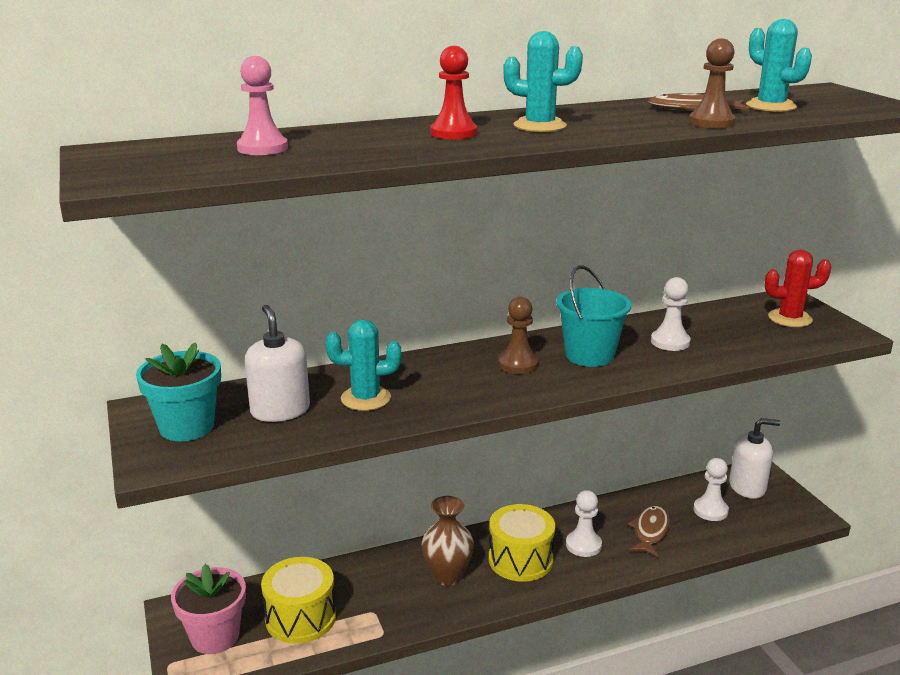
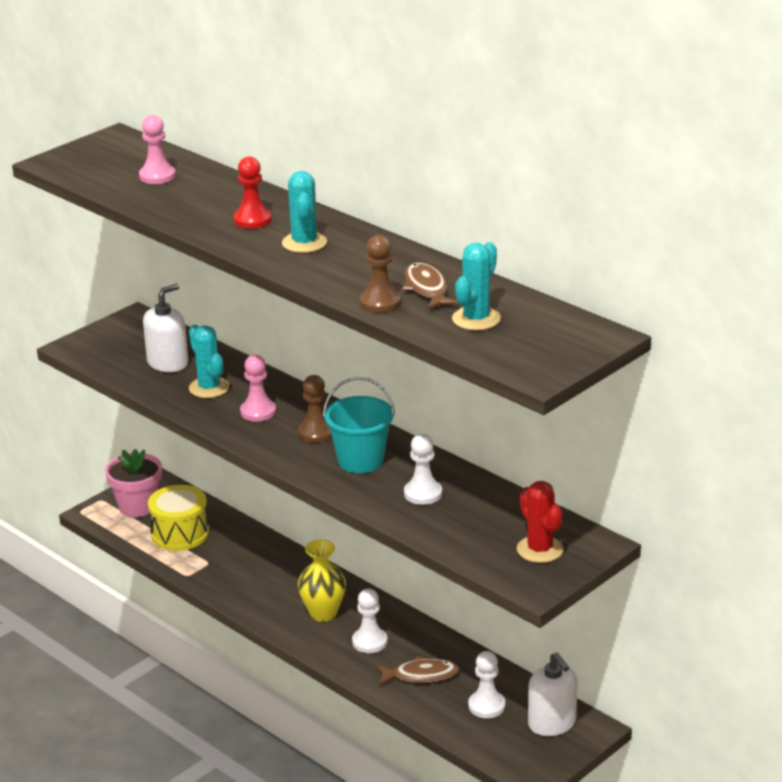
camera: 65 degrees right, 5 degrees up
(187, 427) = (123, 340): turquoise flower pot -> none
(446, 383) = (258, 412): none -> pink pawn
(447, 576) = (274, 583): brown vase -> none
(520, 559) = (323, 613): yellow drum -> yellow vase

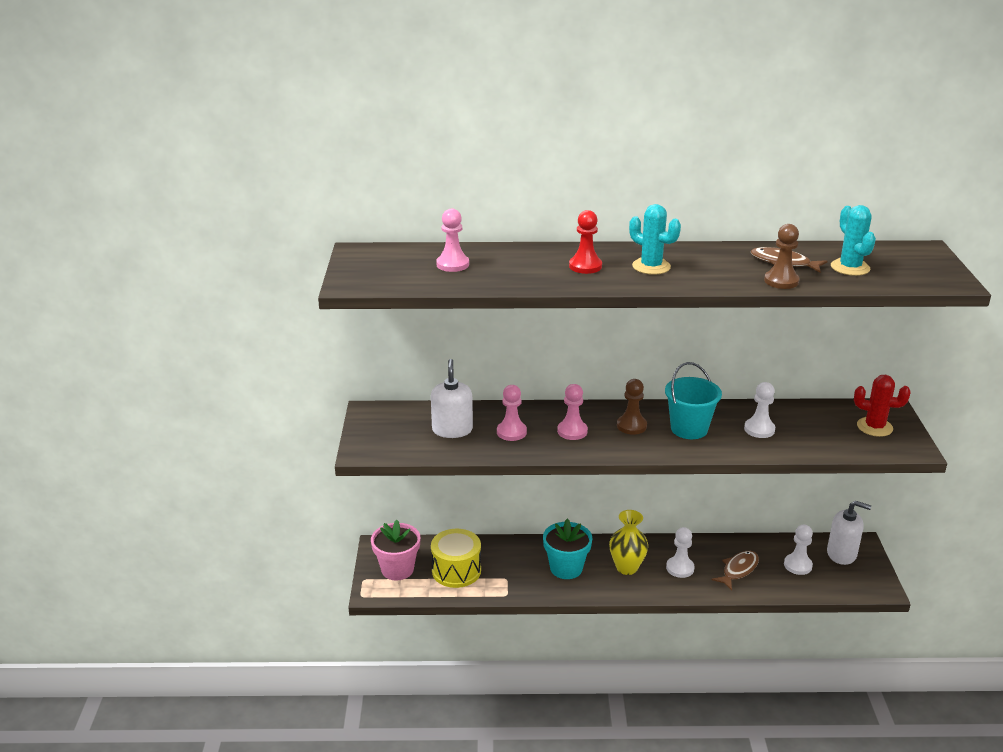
camera: 45 degrees left, 0 degrees up
(209, 388) = (511, 432): turquoise cactus -> pink pawn
(271, 583) = (566, 568): none -> turquoise flower pot

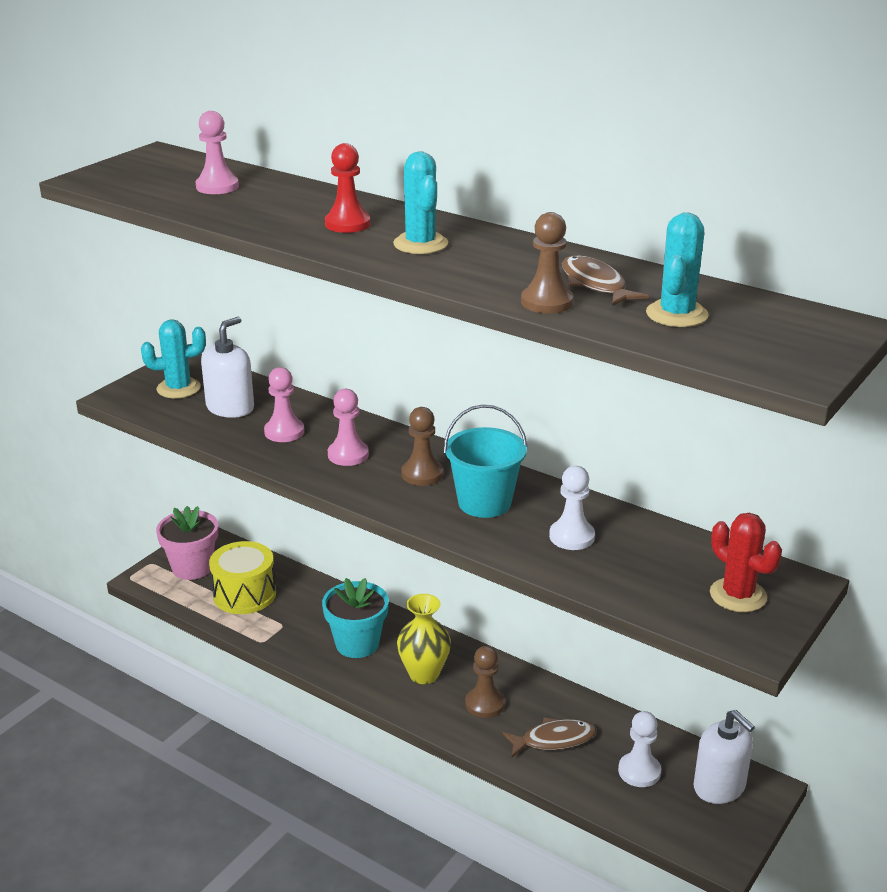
camera: 35 degrees right, 0 degrees up
(396, 430) = (178, 388): none -> turquoise cactus
(680, 568) = (484, 704): white pawn -> brown pawn

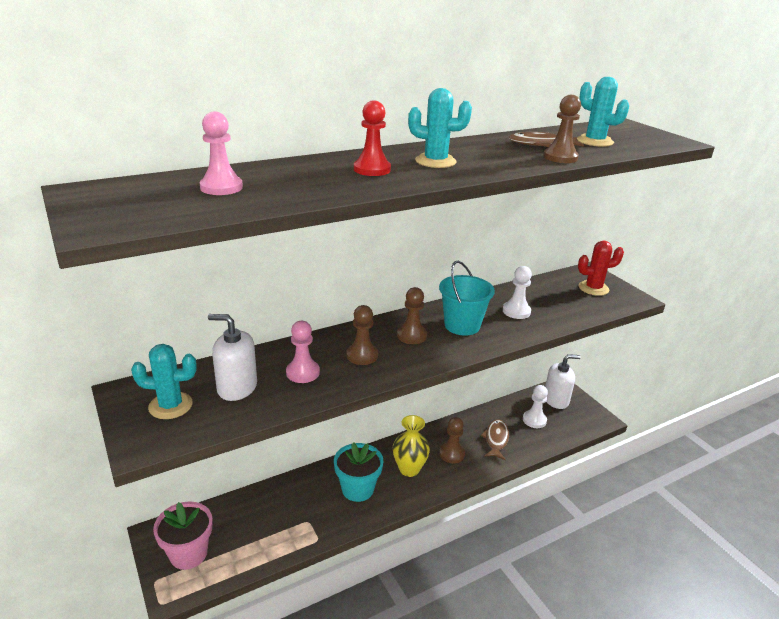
camera: 65 degrees left, 0 degrees up
(178, 388) = (170, 406): turquoise cactus -> turquoise cactus turned 75 degrees clockwise
(230, 408) = (237, 387): white soap dispenser -> white soap dispenser turned 45 degrees counterclockwise
(244, 594) = (253, 531): yellow drum -> none
(348, 455) = (362, 355): pink pawn -> brown pawn

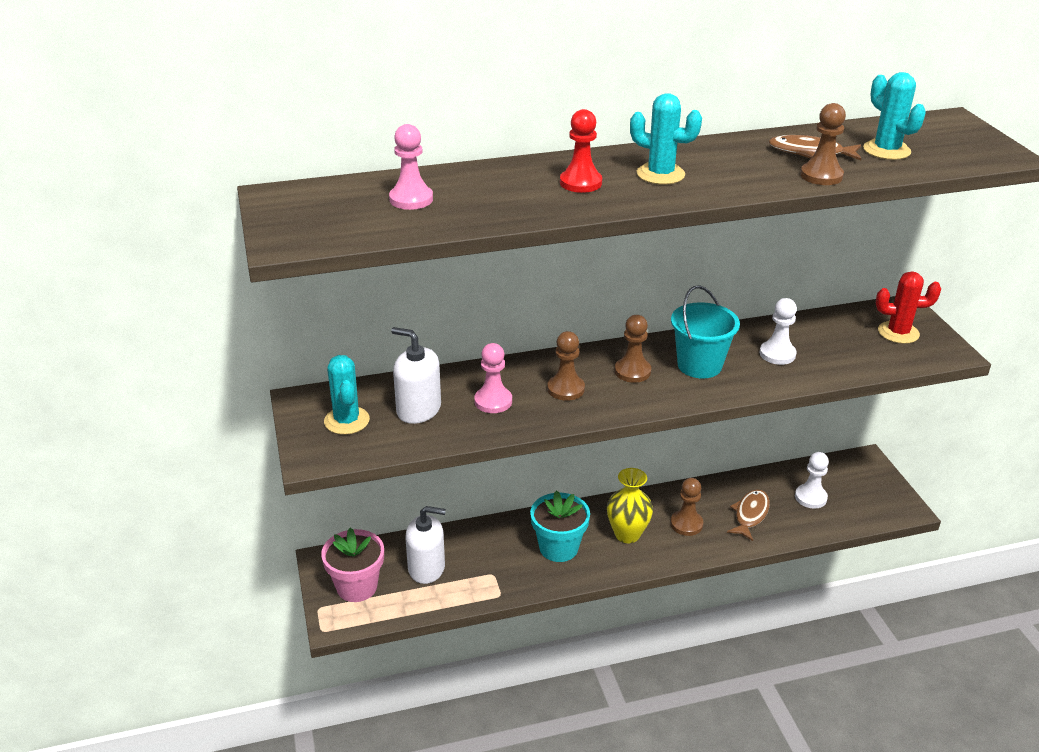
camera: 15 degrees right, 5 degrees up
(170, 406) = (347, 421): turquoise cactus -> turquoise cactus turned 60 degrees clockwise
(556, 400) = (851, 475): white soap dispenser -> white soap dispenser (426, 568)

